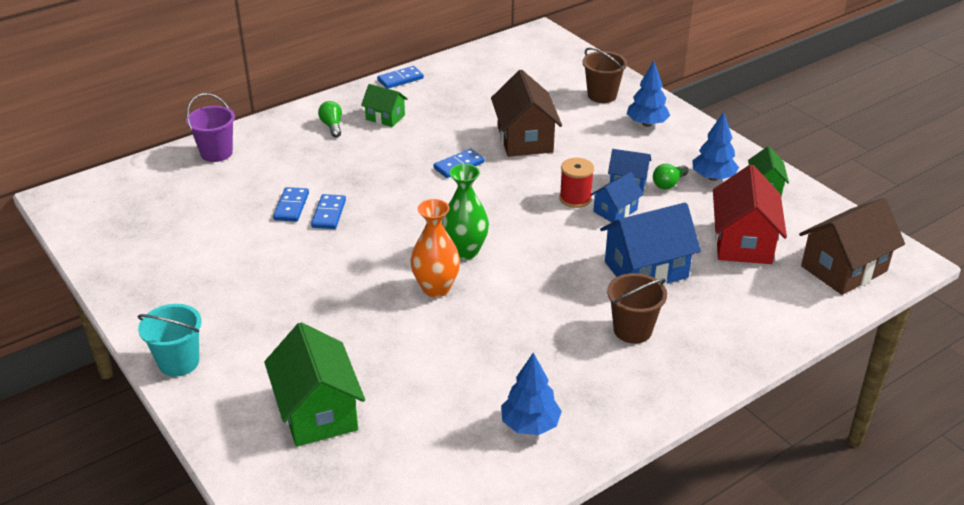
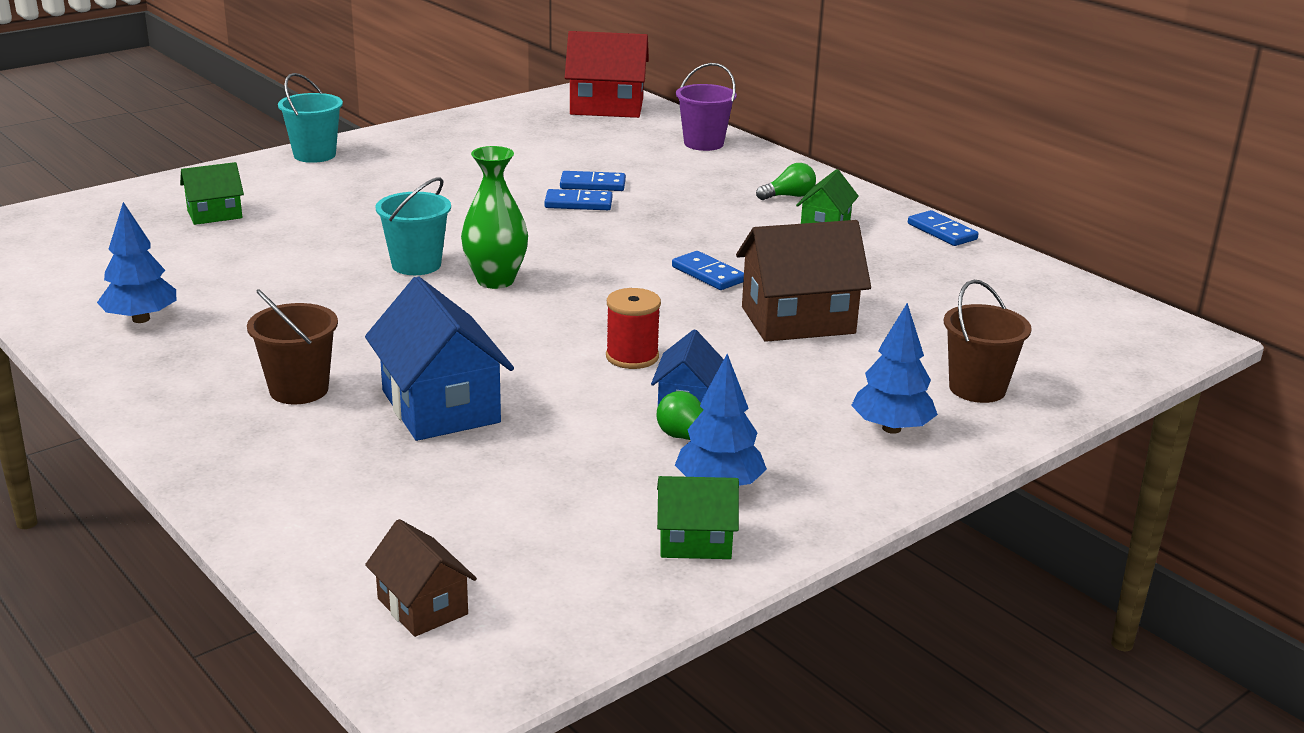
camera: 85 degrees right, 10 degrees down
(318, 411) = (214, 214): green house -> green house, size x0.56
(436, 288) = (416, 265): orange vase -> turquoise bucket
(615, 211) = (601, 388): blue house -> none
(743, 242) = (511, 501): red house -> red house (606, 107)
(843, 269) = (422, 606): brown house -> brown house, size x0.56

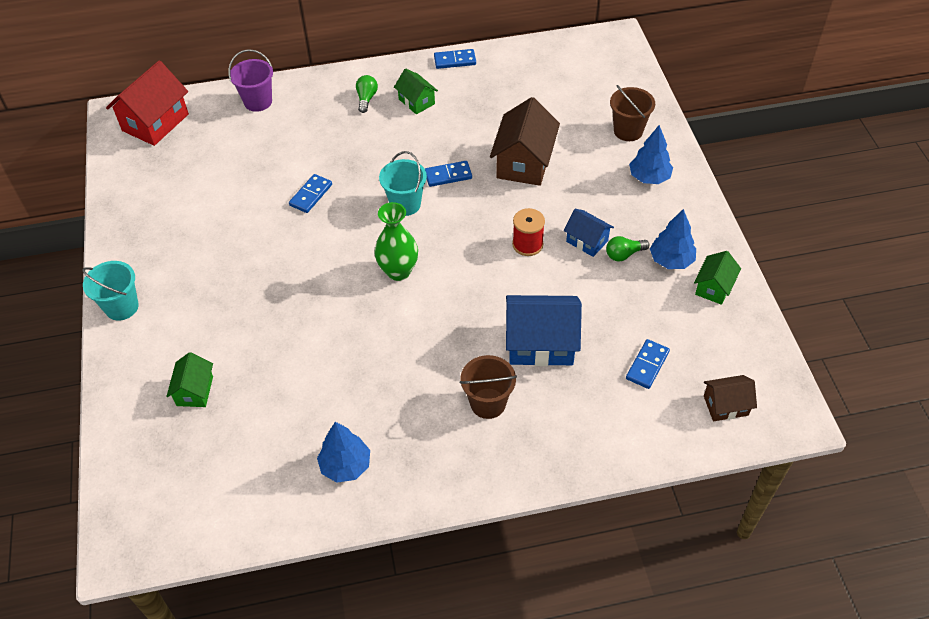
camera: 60 degrees left, 25 degrees up
(416, 265) = (352, 302): turquoise bucket -> turquoise bucket (405, 204)
(592, 184) = (285, 178): blue domino -> blue domino (647, 365)

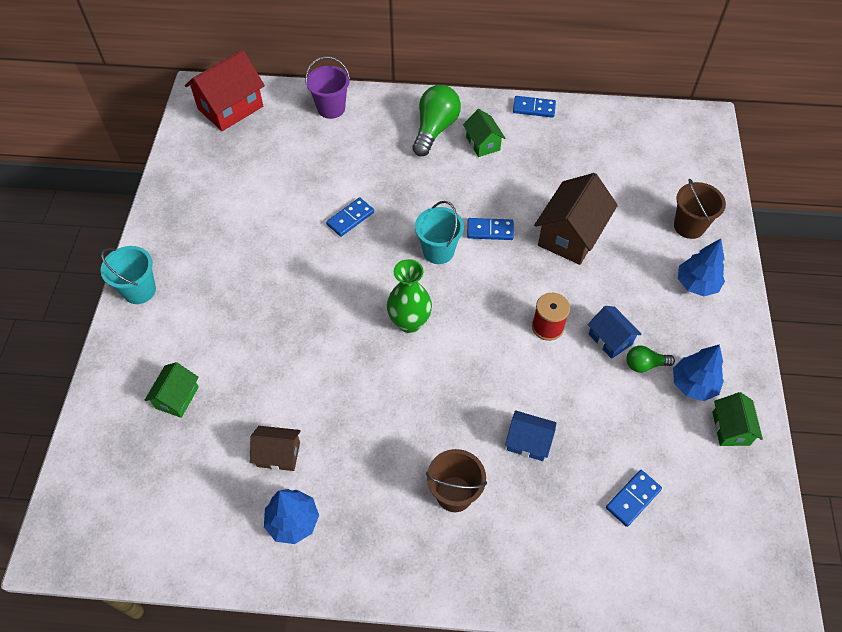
camera: 15 degrees right, 5 degrees up
(366, 99) = (435, 129): green light bulb -> green light bulb, size x1.86
(540, 344) = (528, 442): blue house -> blue house, size x0.56
(714, 287) = (730, 428): green house -> green house turned 45 degrees counterclockwise
(725, 405) = (705, 571): brown house -> brown house (278, 454)

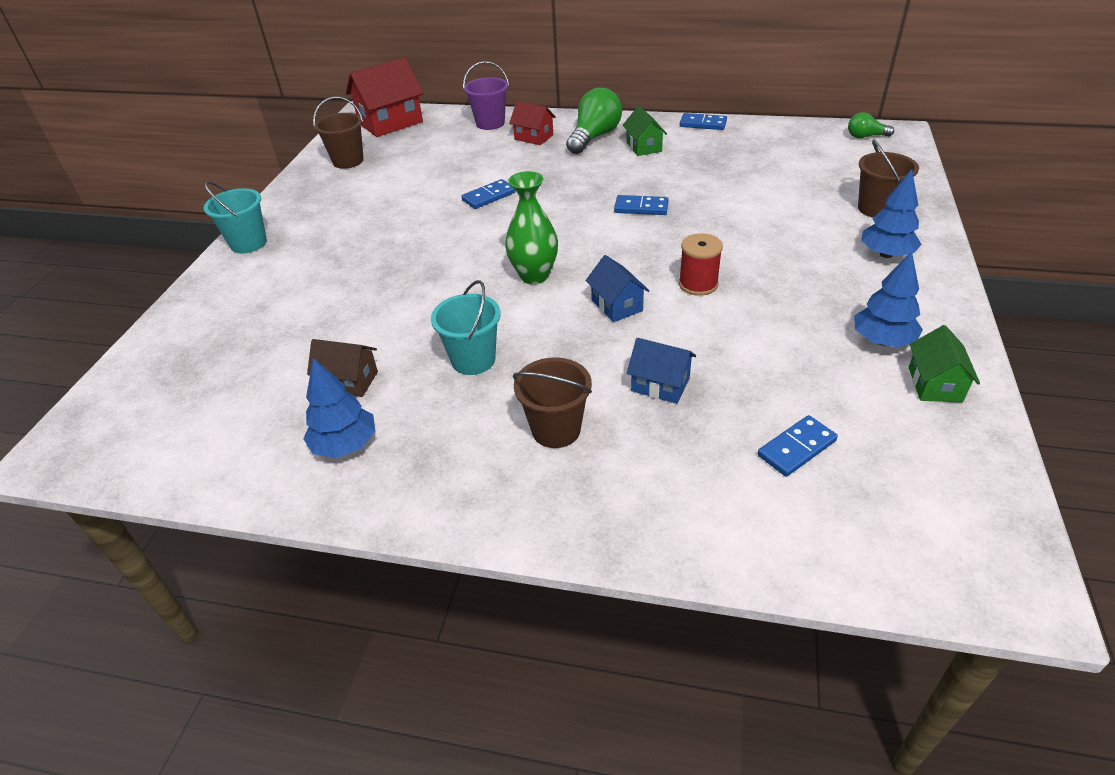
camera: 10 degrees right, 15 degrees down
(177, 397) = (252, 327): green house -> none
(203, 169) = (348, 161): none -> brown bucket
(377, 130) = (534, 137): none -> red house
(438, 251) = (579, 222): turquoise bucket -> turquoise bucket (473, 360)
(570, 235) = (734, 213): brown house -> none
(610, 339) = (775, 297): blue house -> blue house (617, 305)
(644, 364) = (818, 320): green light bulb -> green light bulb (865, 136)

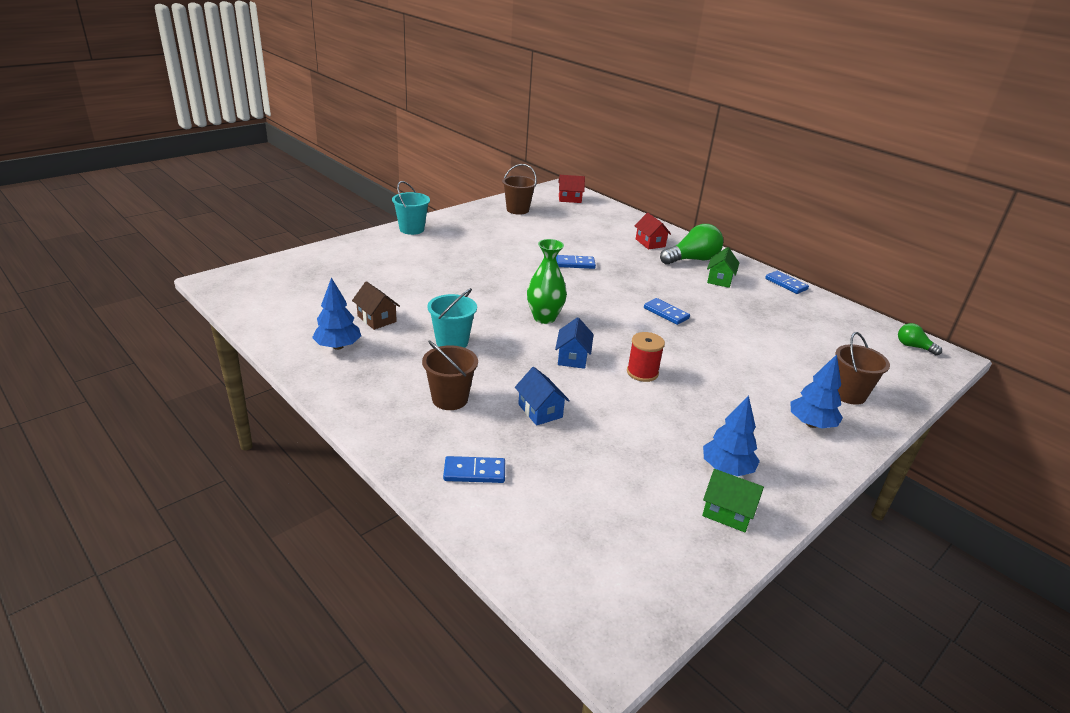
camera: 30 degrees right, 10 degrees down
(390, 122) = (570, 199): red house -> red house, size x0.56
(490, 123) = (632, 224): purple bucket -> none
(796, 448) = (577, 489): blue domino -> blue domino (474, 472)
(935, 384) = (727, 513): green house -> green house turned 75 degrees clockwise

